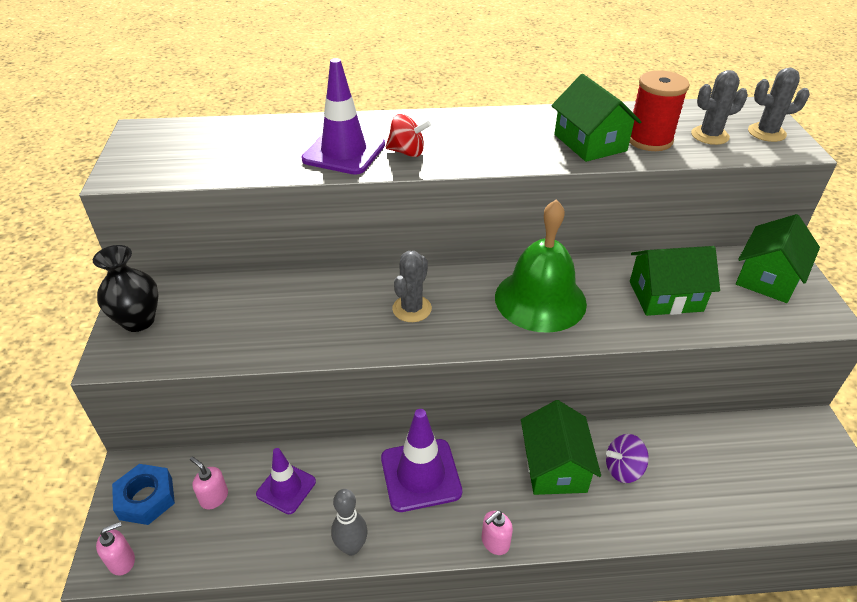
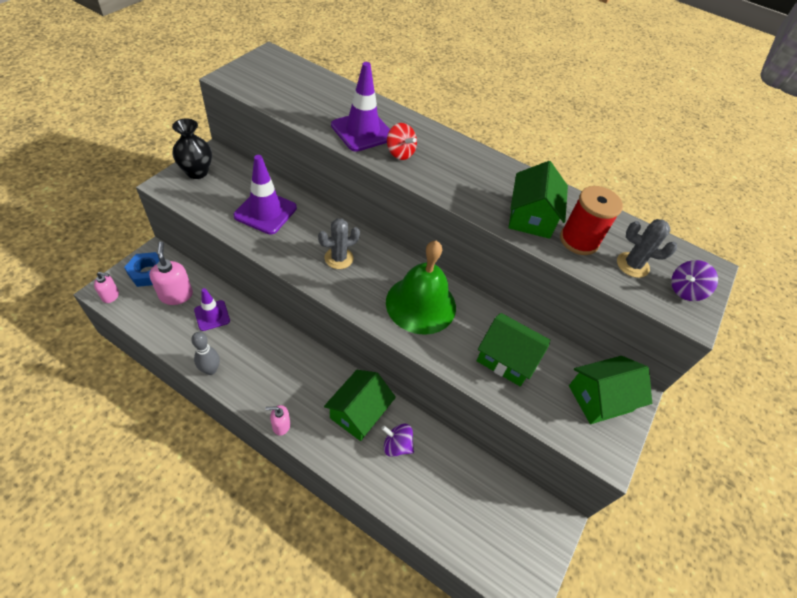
camera: 30 degrees right, 10 degrees up
(214, 497) = (176, 295): pink soap dispenser -> pink soap dispenser, size x1.69
(420, 475) = (282, 360): purple traffic cone -> purple traffic cone (265, 212)
(766, 133) = (685, 290): grey cactus -> purple spinning top

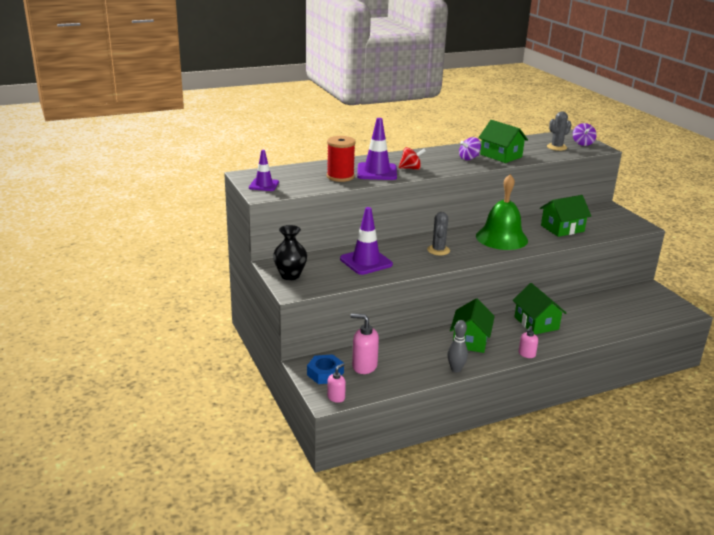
camera: 50 degrees left, 25 degrees down
(212, 315) = (401, 355): purple traffic cone -> purple traffic cone (264, 185)
(397, 445) = (570, 318): purple spinning top -> purple spinning top (469, 158)
(579, 240) = (529, 152): red spool -> red spool (340, 176)
(600, 398) = (606, 215): green house -> green house (470, 340)

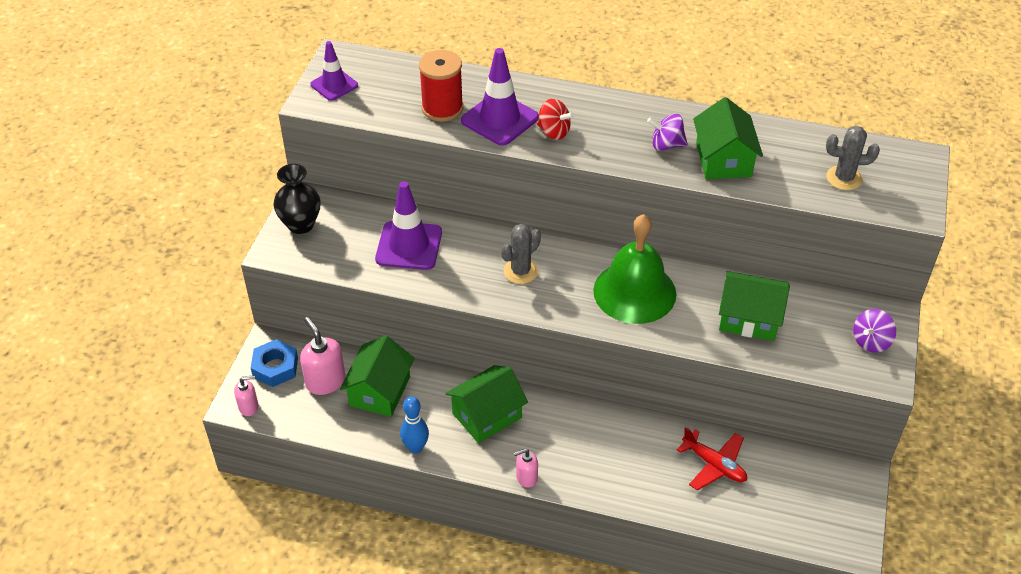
camera: 40 degrees right, 20 degrees up
(456, 369) = (415, 447): grey bowling pin -> blue bowling pin
(536, 323) = (604, 438): green house -> green house (379, 391)
(582, 143) = (903, 188): purple spinning top -> purple spinning top (870, 342)
(595, 311) = (714, 465): none -> red plane

